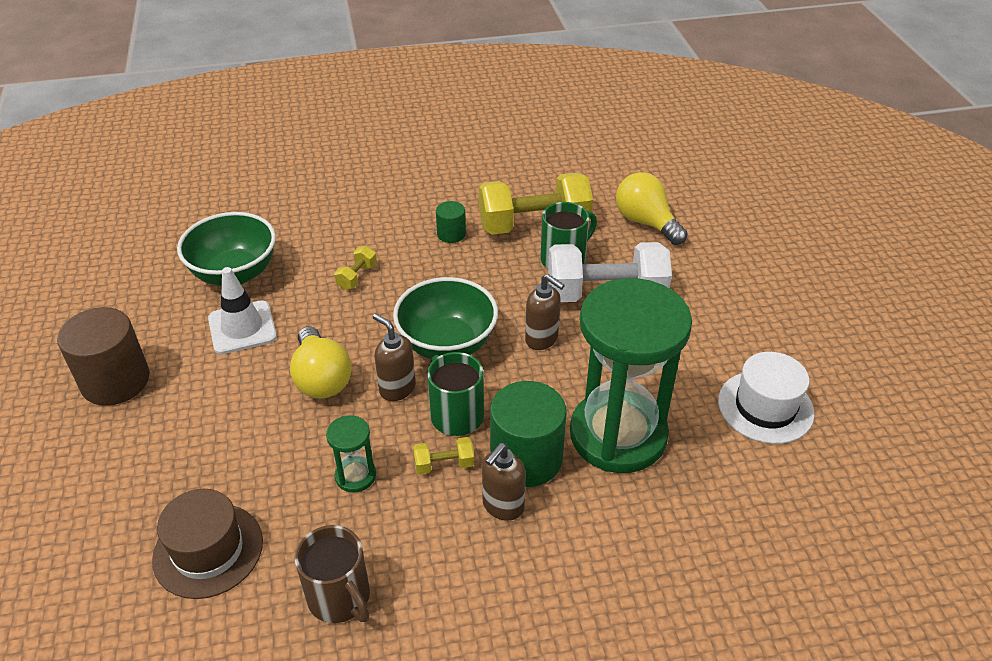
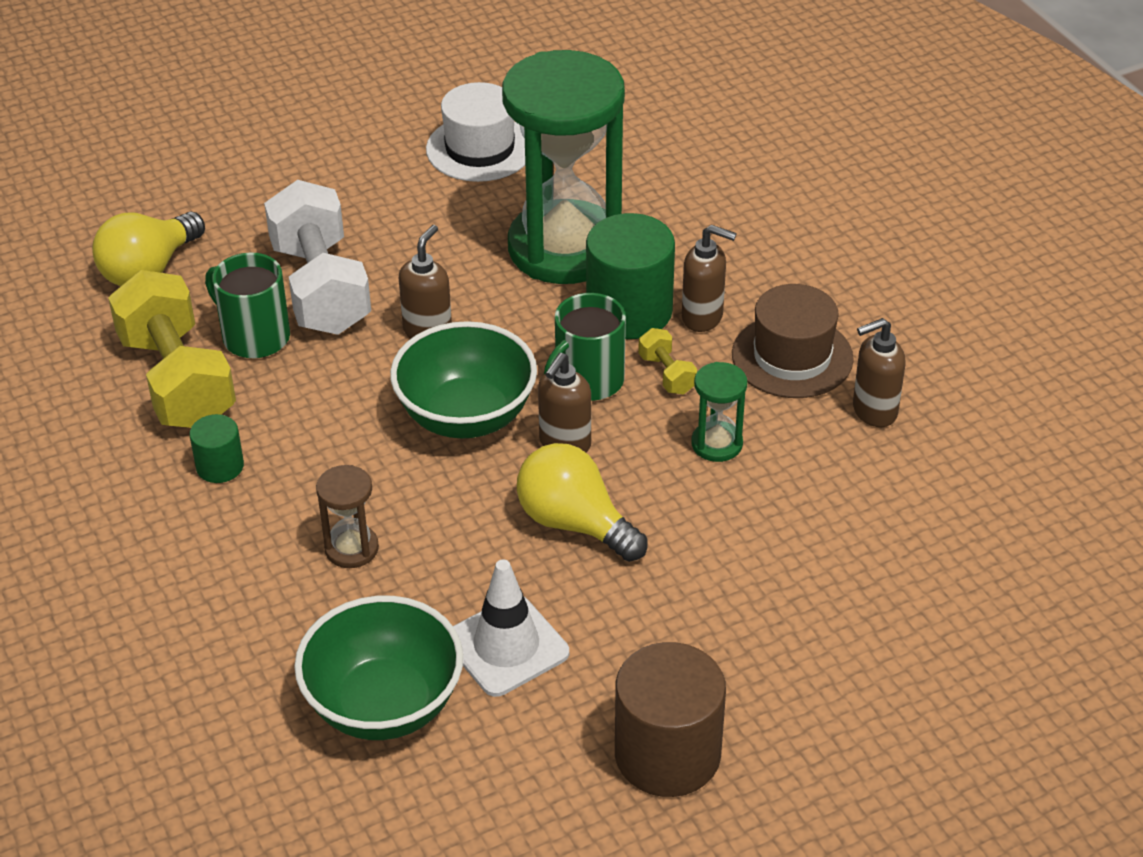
camera: 105 degrees left, 0 degrees up
(208, 550) = (876, 538): brown hat -> brown hat (792, 356)
(321, 378) = (575, 523): yellow light bulb -> yellow light bulb turned 105 degrees counterclockwise
(340, 597) = (873, 411): brown mug -> brown soap dispenser
(357, 276) = (351, 548): yellow dumbbell -> brown hourglass

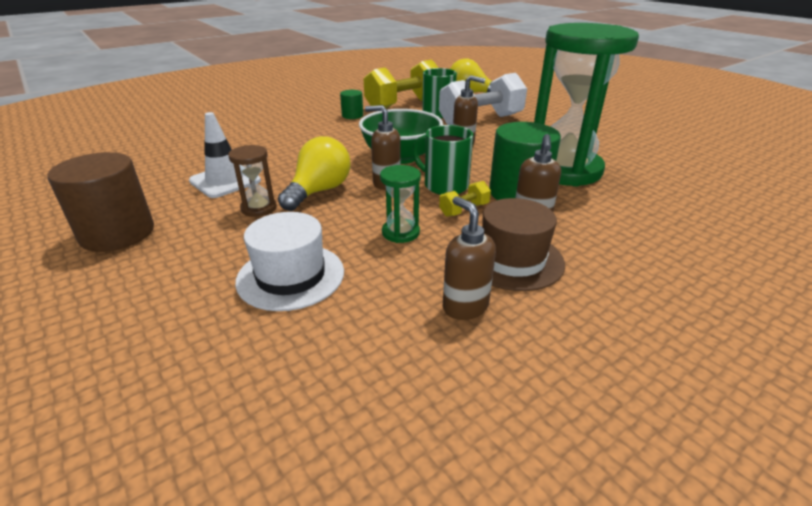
camera: 80 degrees right, 10 degrees down
(351, 548) = (301, 142): brown hourglass -> brown hourglass (259, 208)
(384, 705) = (195, 157): green bowl -> none
(480, 148) = (629, 141): white hat -> white hat (290, 276)

